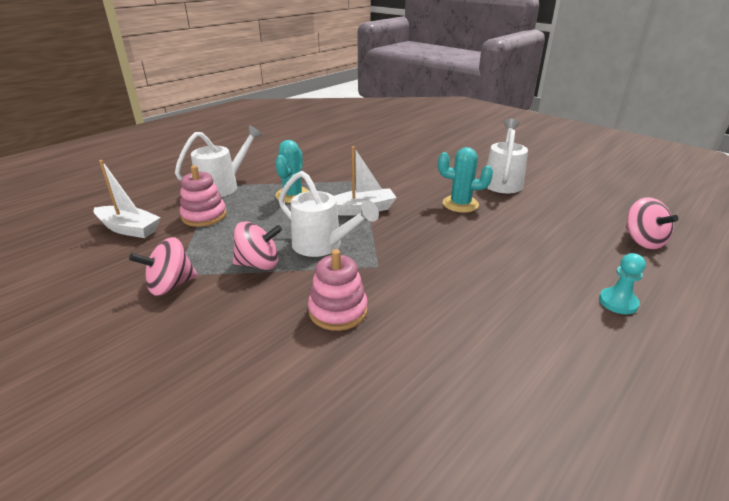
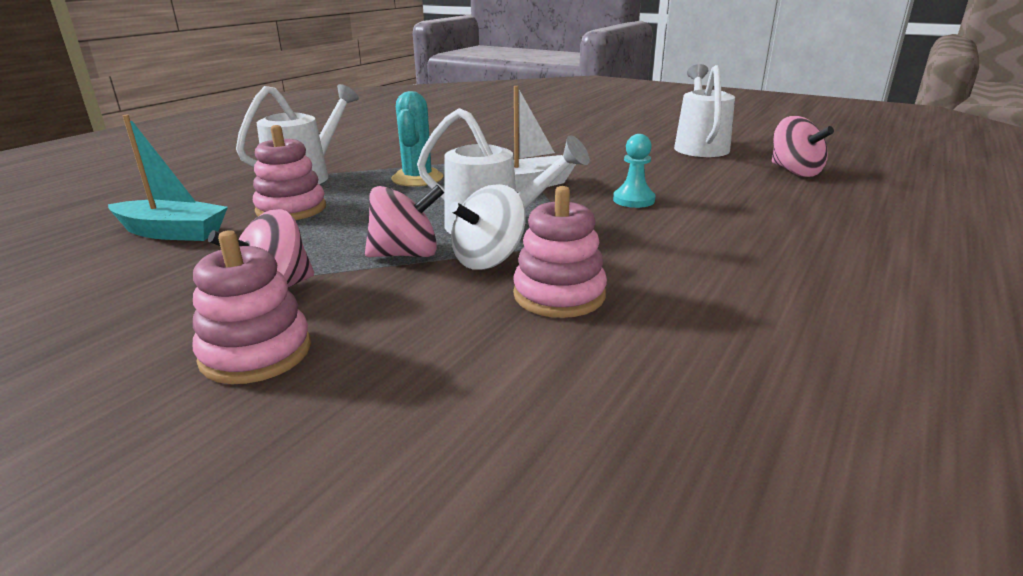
camera: 10 degrees left, 5 degrees down
(129, 229) = (172, 232): white boat -> turquoise boat
(146, 332) = (256, 353): none -> pink stacking toy
(307, 275) = (488, 260): none -> white spinning top
(460, 204) = (659, 171): turquoise cactus -> none
(618, 302) = (936, 249): turquoise pawn -> turquoise pawn (633, 200)
(642, 241) = (916, 188): pink spinning top -> pink spinning top (794, 171)

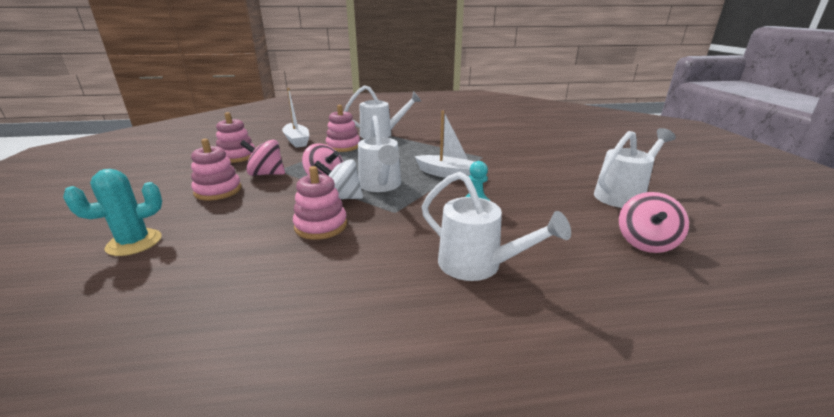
camera: 50 degrees right, 0 degrees up
(108, 299) = (237, 156): none -> pink stacking toy
(172, 232) = (297, 141): turquoise boat -> white boat
(417, 178) = (414, 151): turquoise cactus -> turquoise cactus (134, 243)
(769, 240) = (477, 265): none -> white watering can

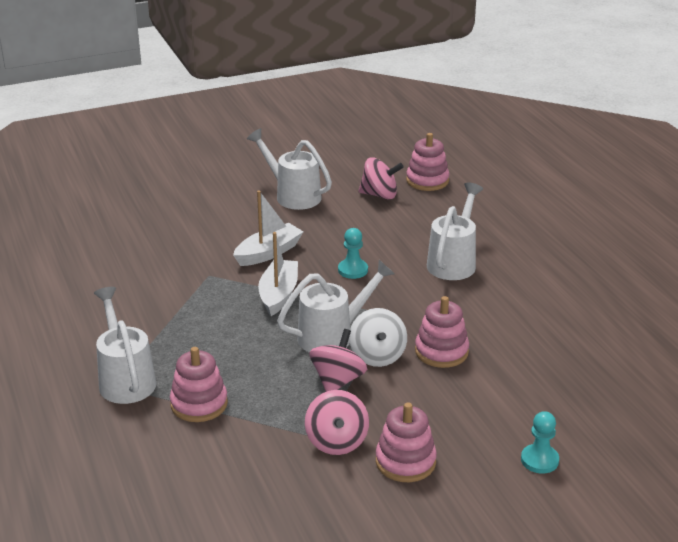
camera: 105 degrees left, 5 degrees up
(134, 243) = (539, 460): turquoise cactus -> turquoise pawn
(237, 156) = (280, 506): pink stacking toy -> pink stacking toy (427, 181)
(297, 141) = (183, 466): white boat -> white boat (268, 253)

